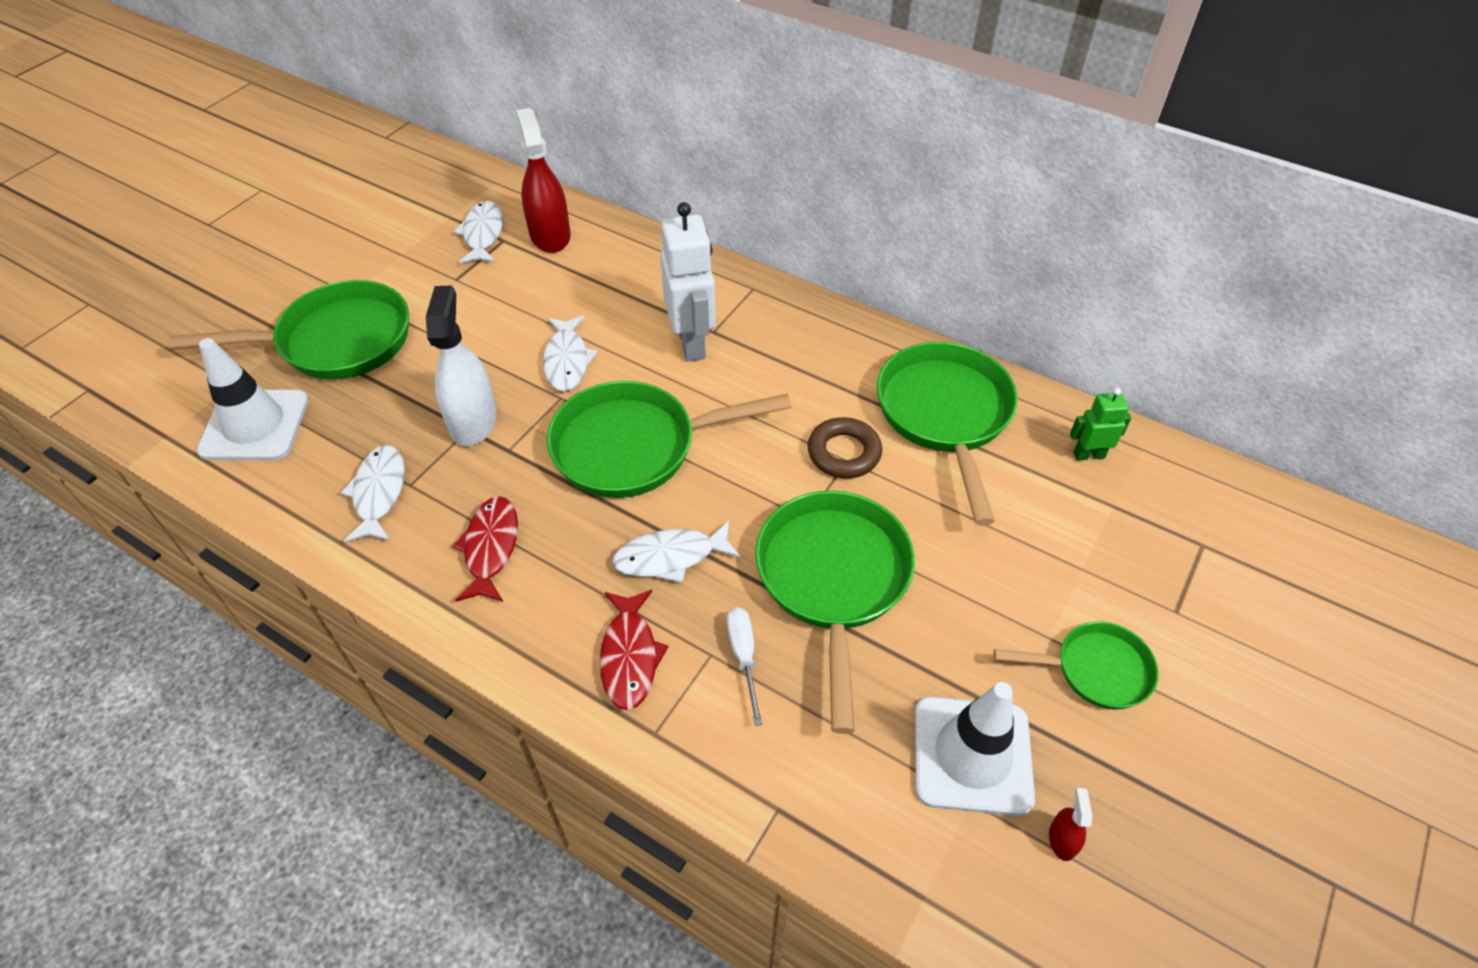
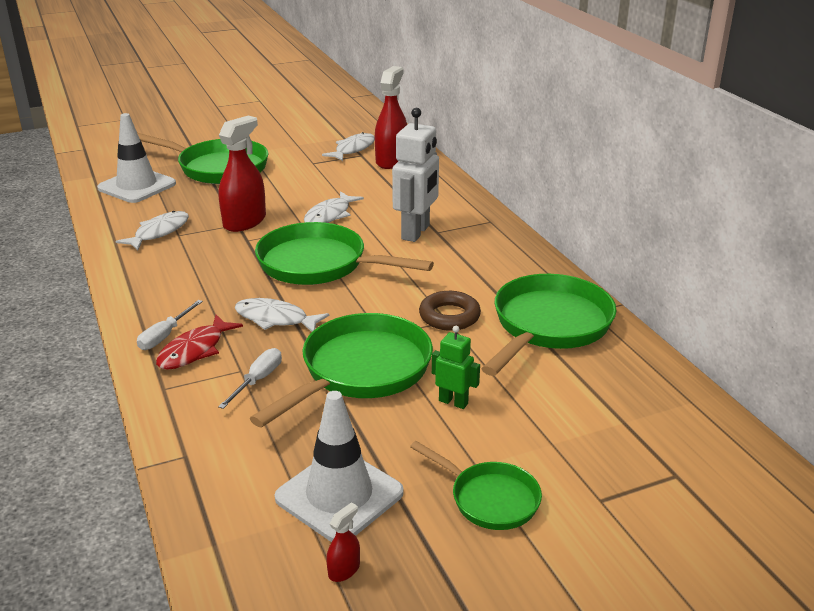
camera: 35 degrees right, 20 degrees down
(473, 421) = (244, 222): white spray bottle -> red spray bottle
(491, 548) = (184, 275): red fish -> none
(571, 655) = (165, 336): none -> white screwdriver
(1088, 455) = (639, 388): green robot -> green robot (453, 402)

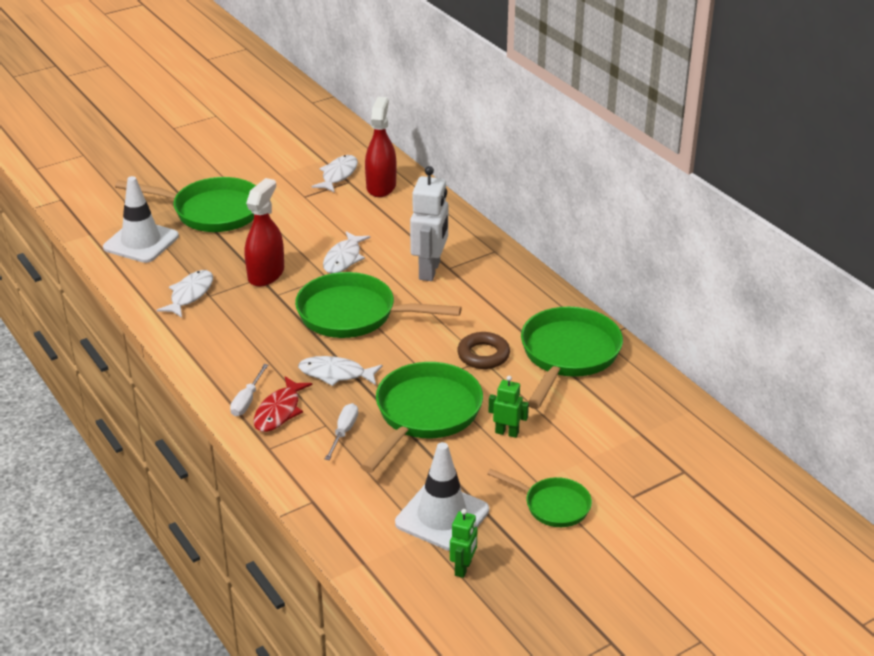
camera: 10 degrees left, 5 degrees up
(344, 570) = (463, 568): red spray bottle -> green robot

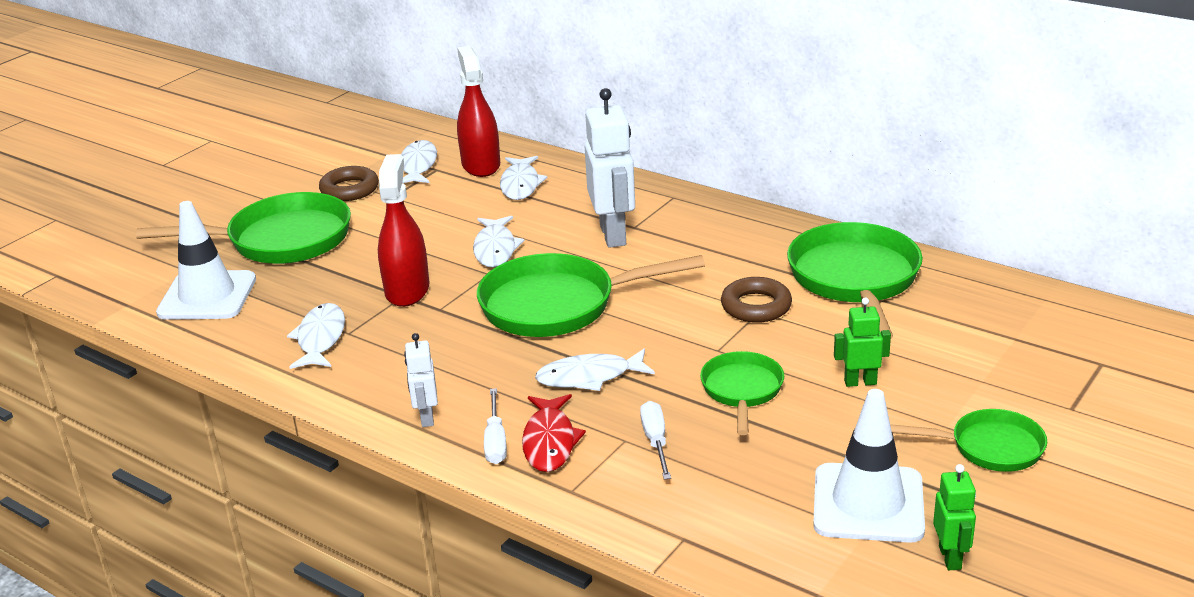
camera: 20 degrees left, 5 degrees down
(217, 371) = (426, 417): none -> white robot
(280, 182) = (349, 189): none -> brown ring
(396, 211) = (520, 184): none -> white fish
(425, 414) = (742, 390): green pan -> green pan, size x0.56

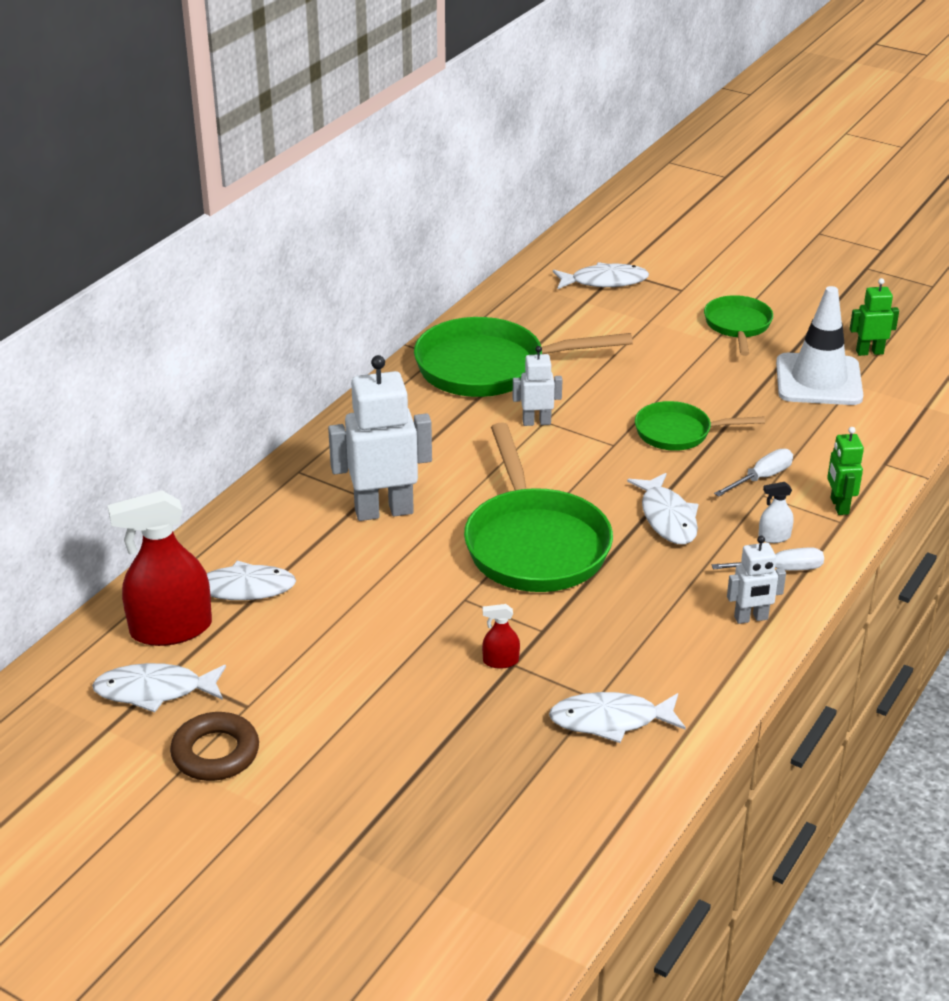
camera: 95 degrees left, 5 degrees up
(207, 296) = (512, 851): white traffic cone -> none
(281, 240) = (360, 802): green pan -> none
(407, 290) = (500, 661): red spray bottle -> red spray bottle, size x0.43
(495, 249) = (406, 598): white fish -> white fish (604, 281)
(550, 441) = (774, 537): red fish -> white spray bottle
(656, 441) = (761, 478): white screwdriver -> white screwdriver turned 150 degrees clockwise
(756, 306) = (536, 422): brown ring -> white robot
(860, 382) = (658, 374): green robot -> green robot (839, 506)

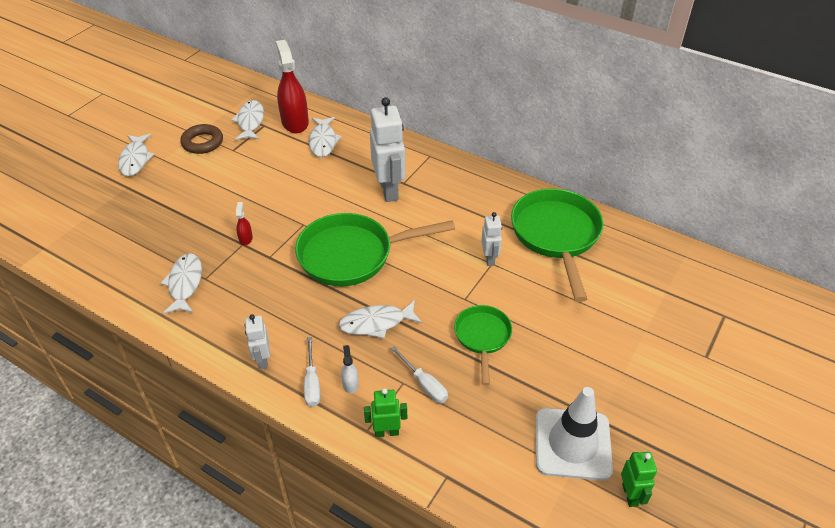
camera: 90 degrees right, 10 degrees up
(604, 281) = (702, 304): white fish -> white fish (135, 159)
(737, 326) = (653, 392): green pan -> none

